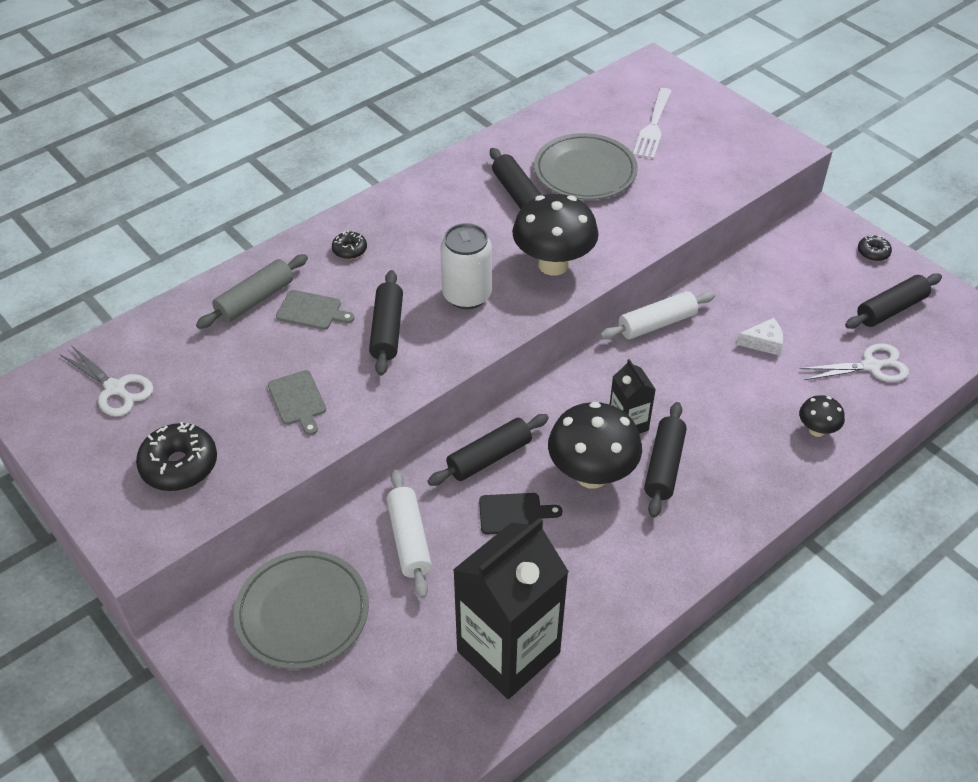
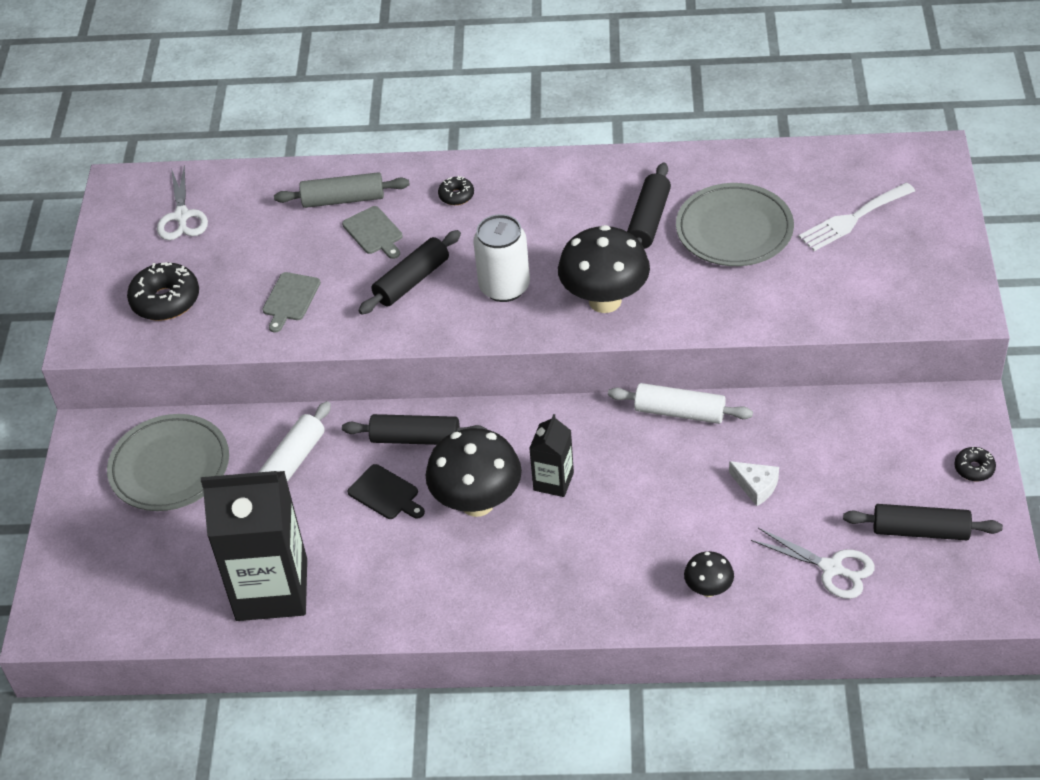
camera: 45 degrees right, 0 degrees up
(664, 466) = (542, 533): black rolling pin -> none

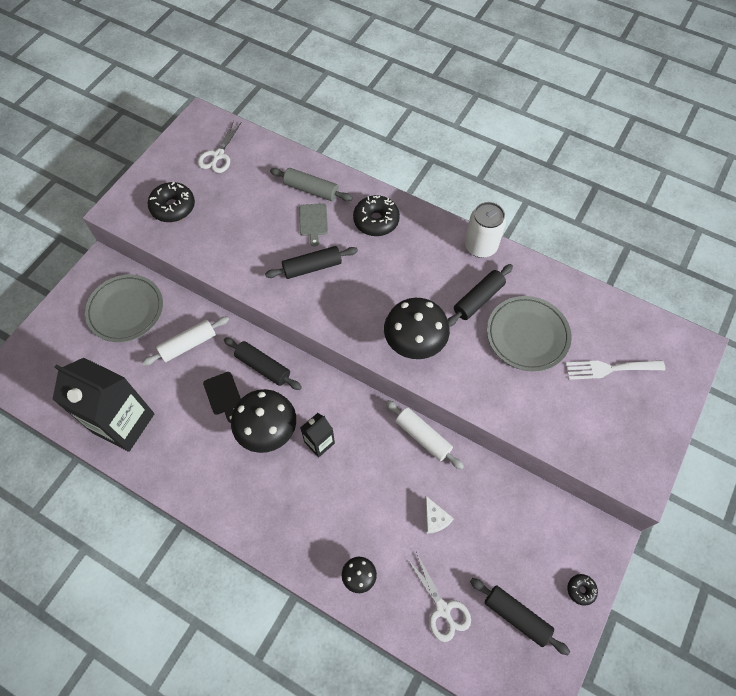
camera: 25 degrees right, 15 degrees up
(290, 299) = (238, 243): grey cutting board -> none
(456, 196) = (376, 221): black donut -> black donut, size x1.89
(504, 287) = (362, 301): white can -> white can (480, 246)

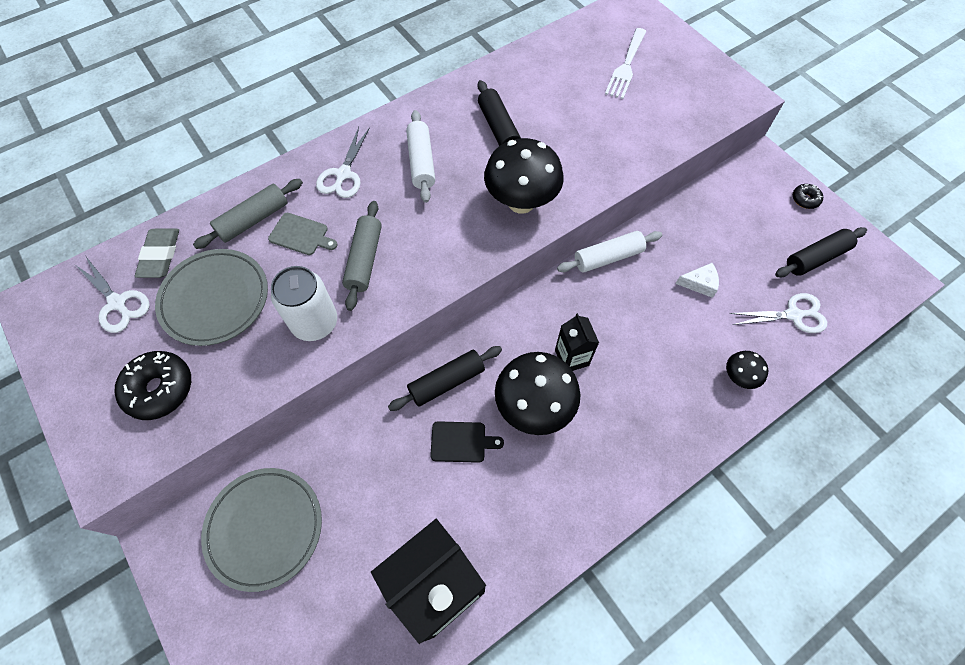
camera: 65 degrees left, 0 degrees up
(188, 344) = (367, 461): white rolling pin -> white rolling pin (421, 162)
(260, 157) = (160, 255): none -> grey eraser
(312, 267) = (364, 260): black rolling pin -> grey rolling pin
(376, 221) = (343, 174): black donut -> white scissors
(480, 246) = (437, 100): white can -> white can (315, 323)
(527, 335) = (560, 108): grey plate -> grey plate (215, 299)

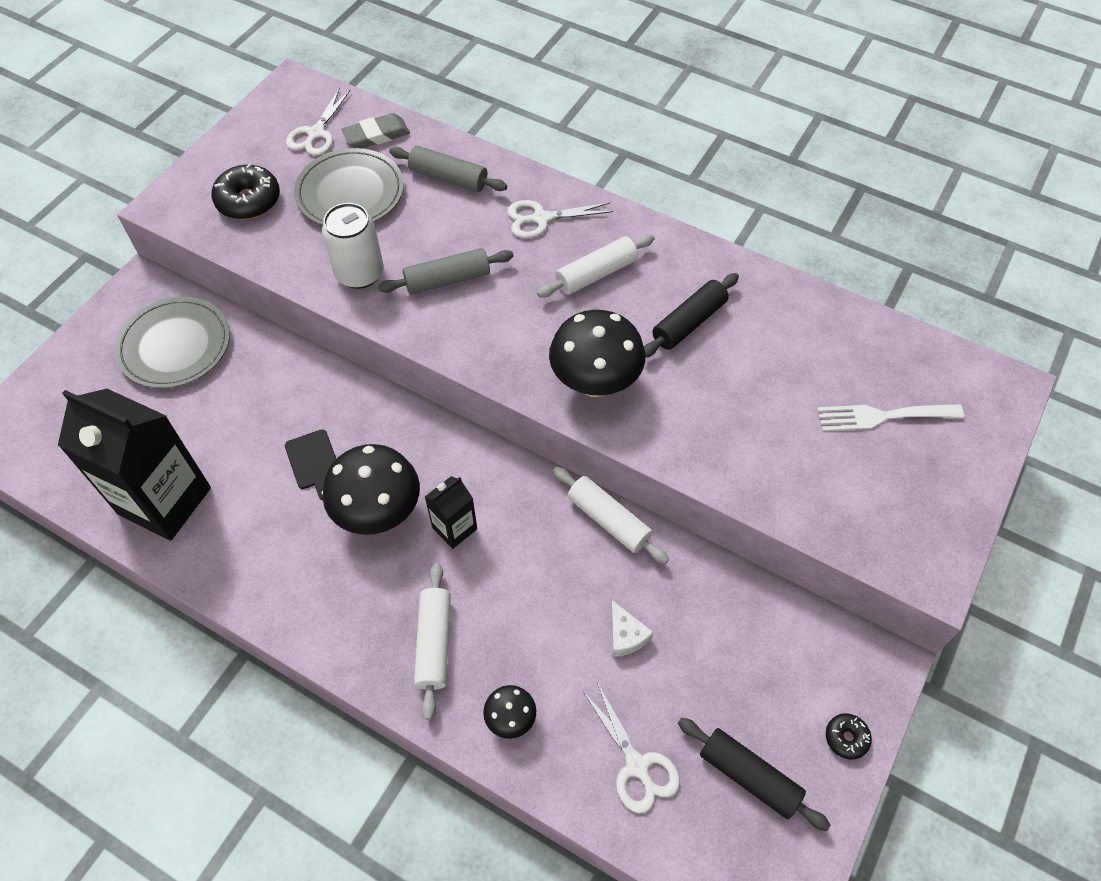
camera: 65 degrees right, 5 degrees down
(301, 235) = (450, 219): grey cutting board -> none
(447, 382) = (373, 423): black rolling pin -> none
(663, 407) = (434, 643): none -> white rolling pin

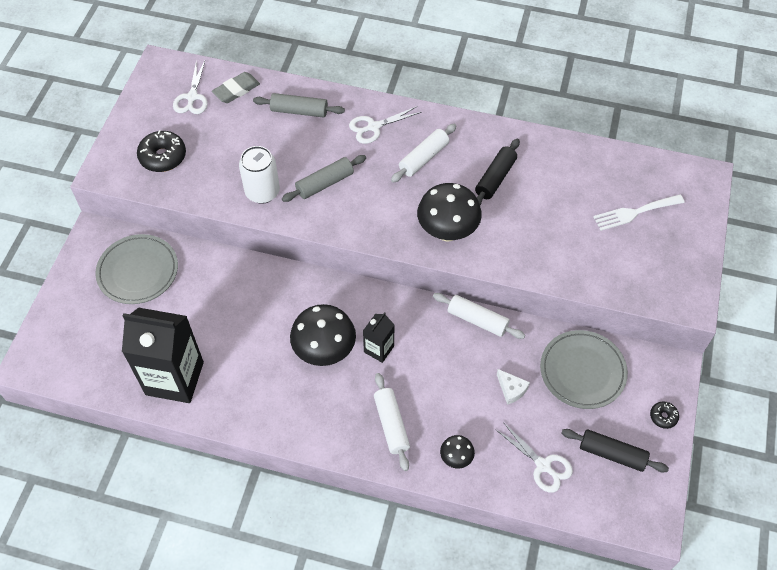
camera: 15 degrees left, 0 degrees up
(313, 462) = (268, 328): black cutting board -> none
(350, 193) = (234, 136): grey plate -> grey plate (582, 371)

